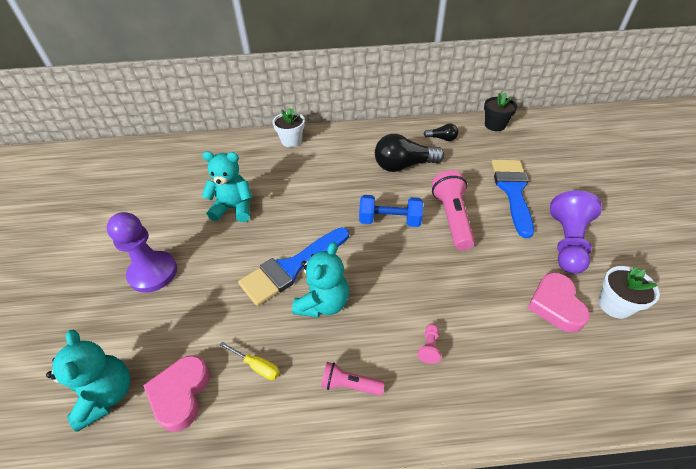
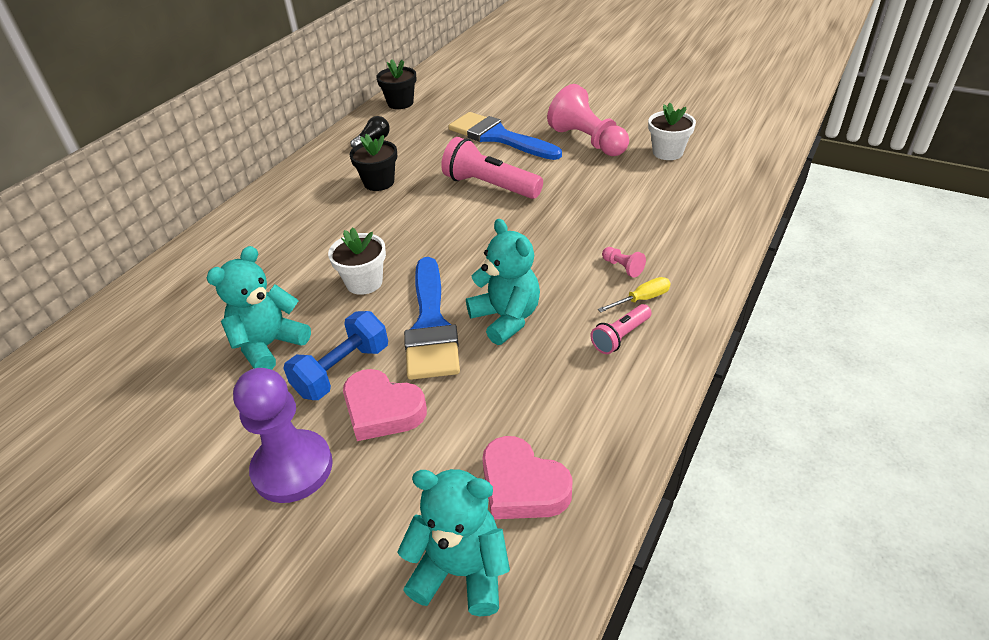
camera: 55 degrees left, 5 degrees down
(257, 366) = (541, 402): yellow screwdriver -> yellow screwdriver (642, 299)
(291, 141) = (210, 248): white flower pot -> white flower pot (364, 282)
(390, 221) = (446, 226): blue dumbbell -> blue dumbbell (342, 371)
(403, 166) = (379, 182): black light bulb -> black flower pot
(555, 305) = (642, 179): pink heart -> pink heart (382, 410)
(567, 243) = (587, 141): purple pawn -> pink pawn

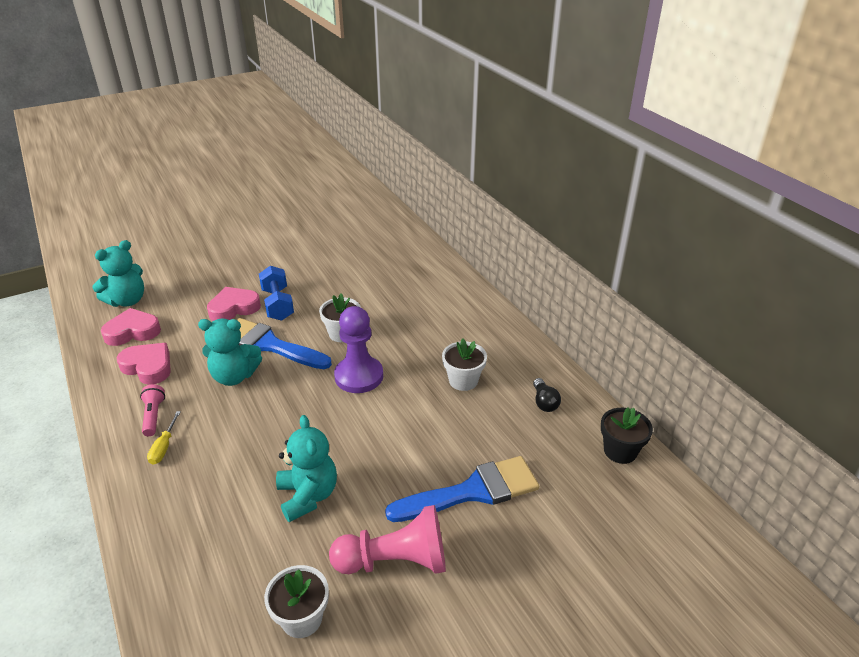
camera: 120 degrees right, 5 degrees down
(269, 345) = (329, 287): turquoise teddy bear -> turquoise teddy bear (308, 496)
(292, 468) = (238, 276): purple pawn -> purple pawn (359, 376)
(379, 182) = (463, 380): black flower pot -> white flower pot
(490, 186) = (389, 441): pink flashlight -> none
(565, 404) = (148, 367): none -> pink heart
(622, 267) = (202, 458): pink pawn -> none

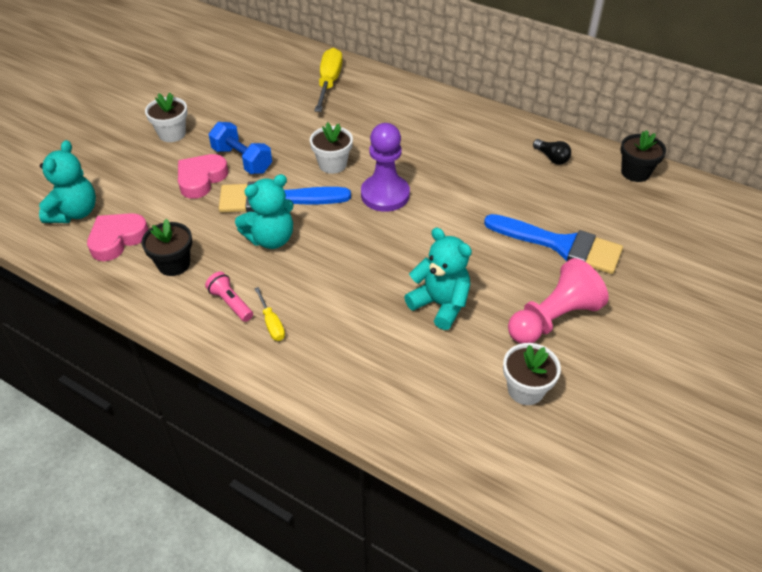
camera: 30 degrees left, 10 degrees up
(148, 367) = (174, 264): pink heart -> black flower pot
(406, 265) = (329, 83): none -> yellow screwdriver
(463, 380) = (475, 165): white flower pot -> white flower pot (172, 134)
(473, 491) = (561, 245): blue brush -> blue brush turned 75 degrees clockwise

